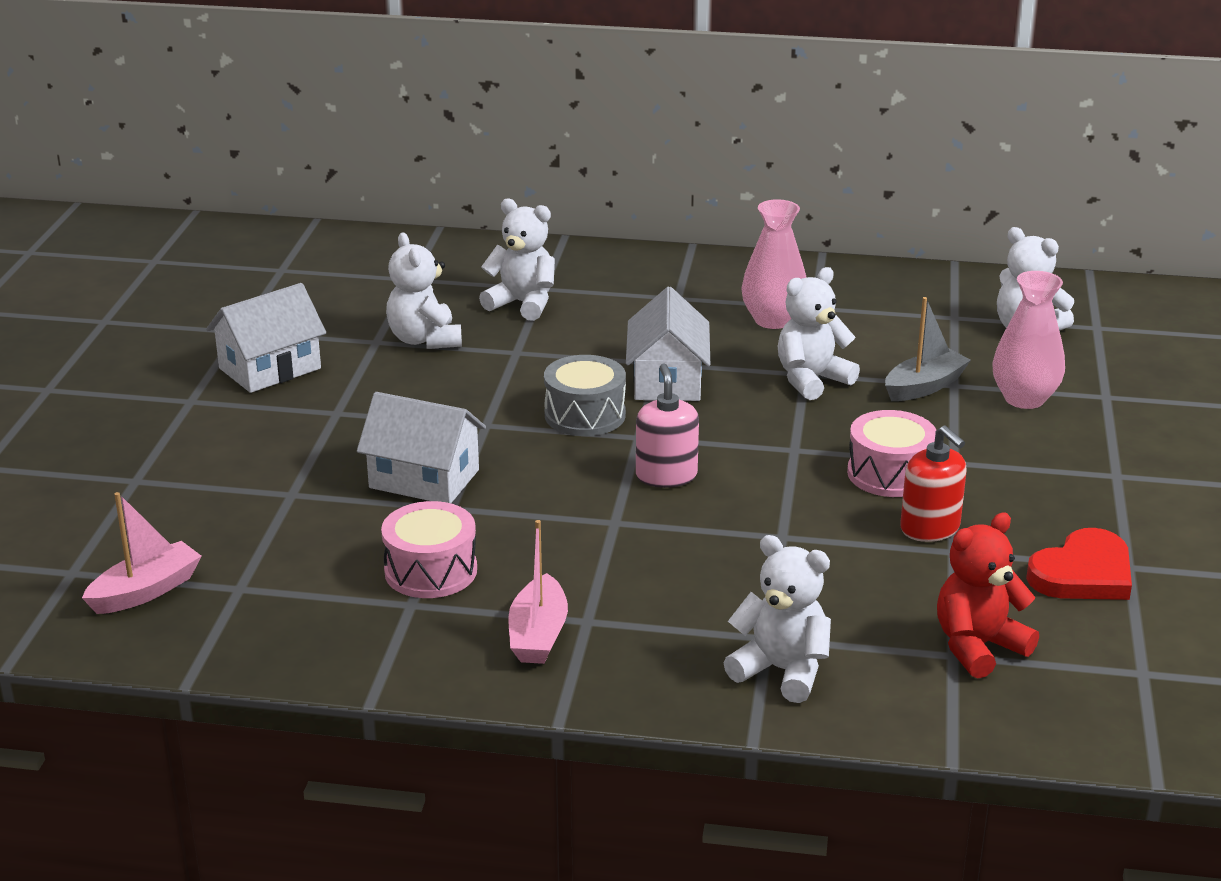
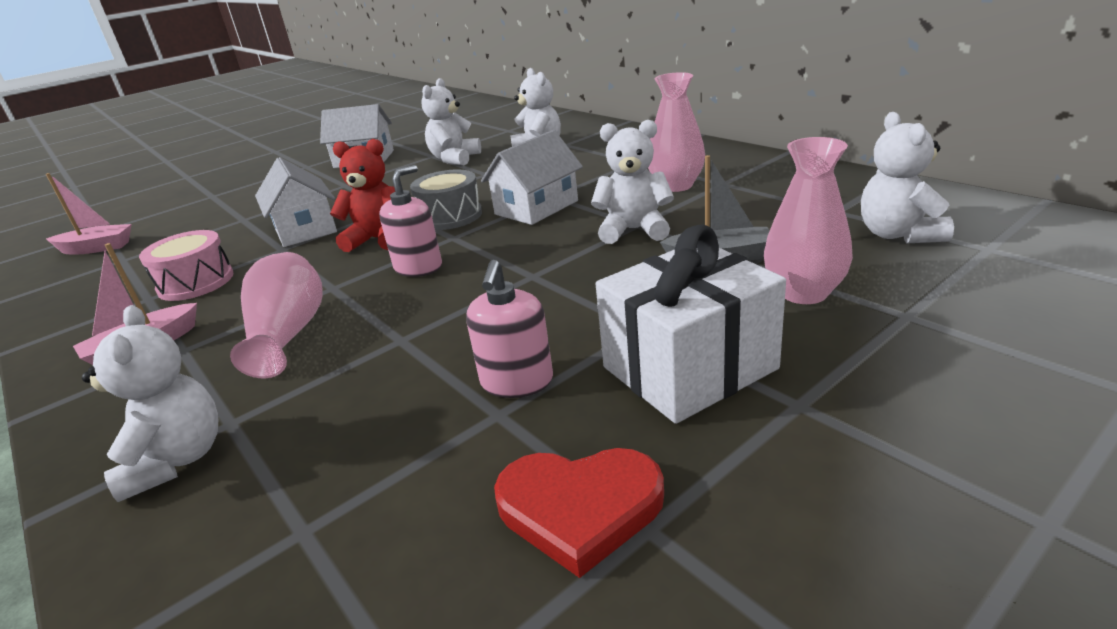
camera: 45 degrees right, 0 degrees up
(668, 570) = (288, 334): none -> pink vase
(890, 474) = (568, 319): pink drum -> none
(930, 528) = (516, 382): red soap dispenser -> pink soap dispenser
(978, 647) = (335, 537): red teddy bear -> red teddy bear (378, 239)
(1026, 477) = (689, 368): none -> white gift

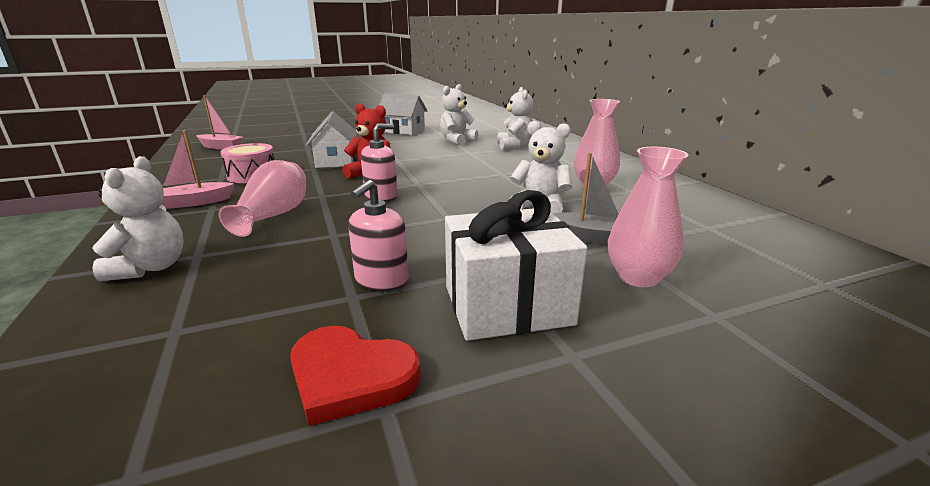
camera: 15 degrees right, 5 degrees down
(450, 216) = (426, 172): grey drum -> none
(536, 207) = (485, 178): white house -> none
(898, 234) = (750, 256): white teddy bear -> none

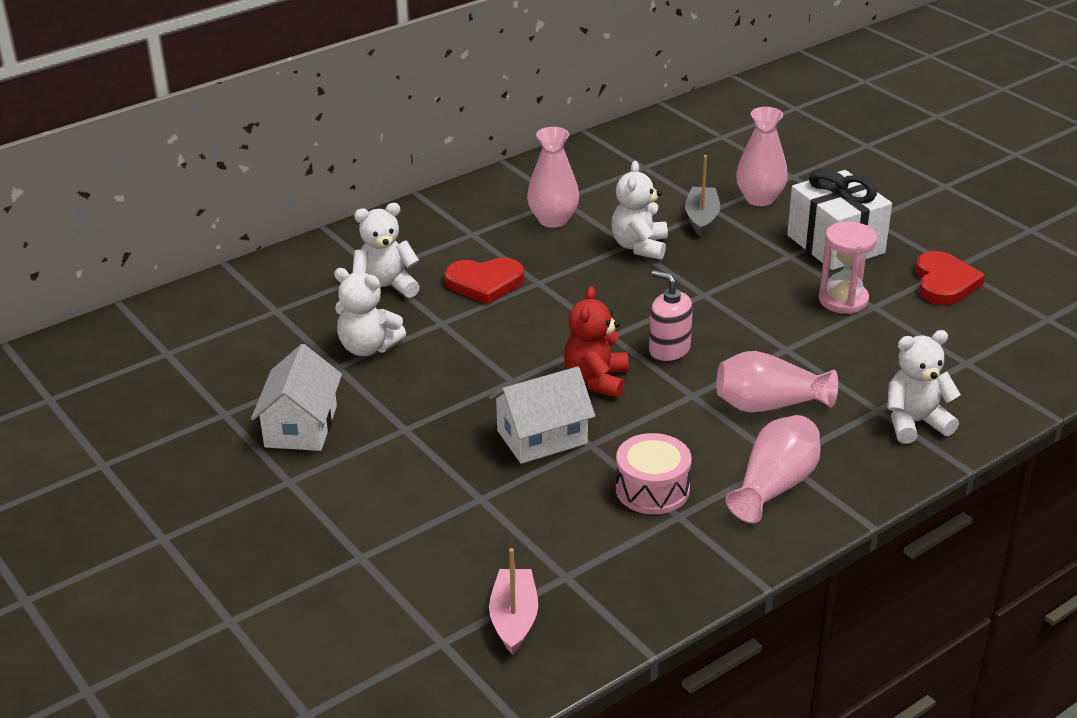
camera: 105 degrees left, 10 degrees up
(194, 202) = (774, 486): pink boat -> pink vase
(381, 280) = (843, 300): pink soap dispenser -> pink hourglass
(508, 163) = (485, 283): none -> red heart

